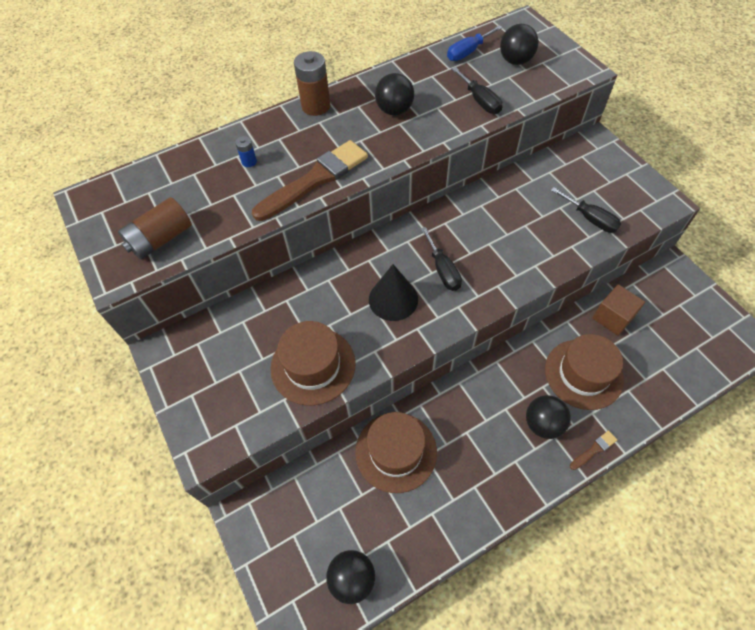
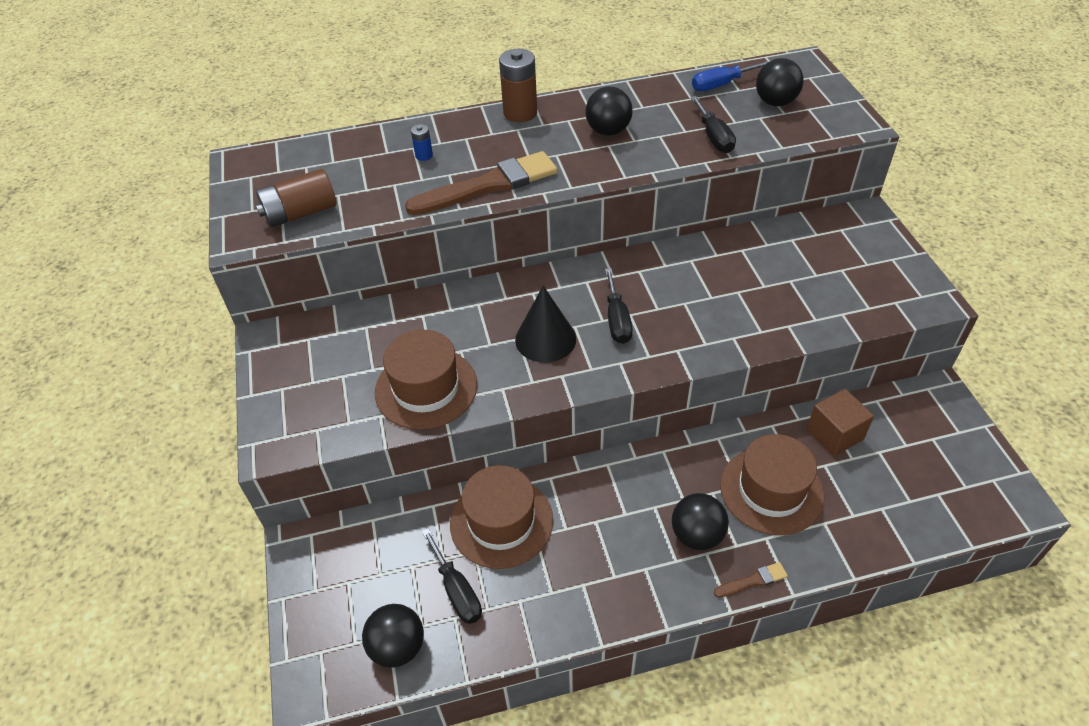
camera: 15 degrees right, 10 degrees down
(590, 219) = (824, 300): black screwdriver -> black screwdriver (457, 590)

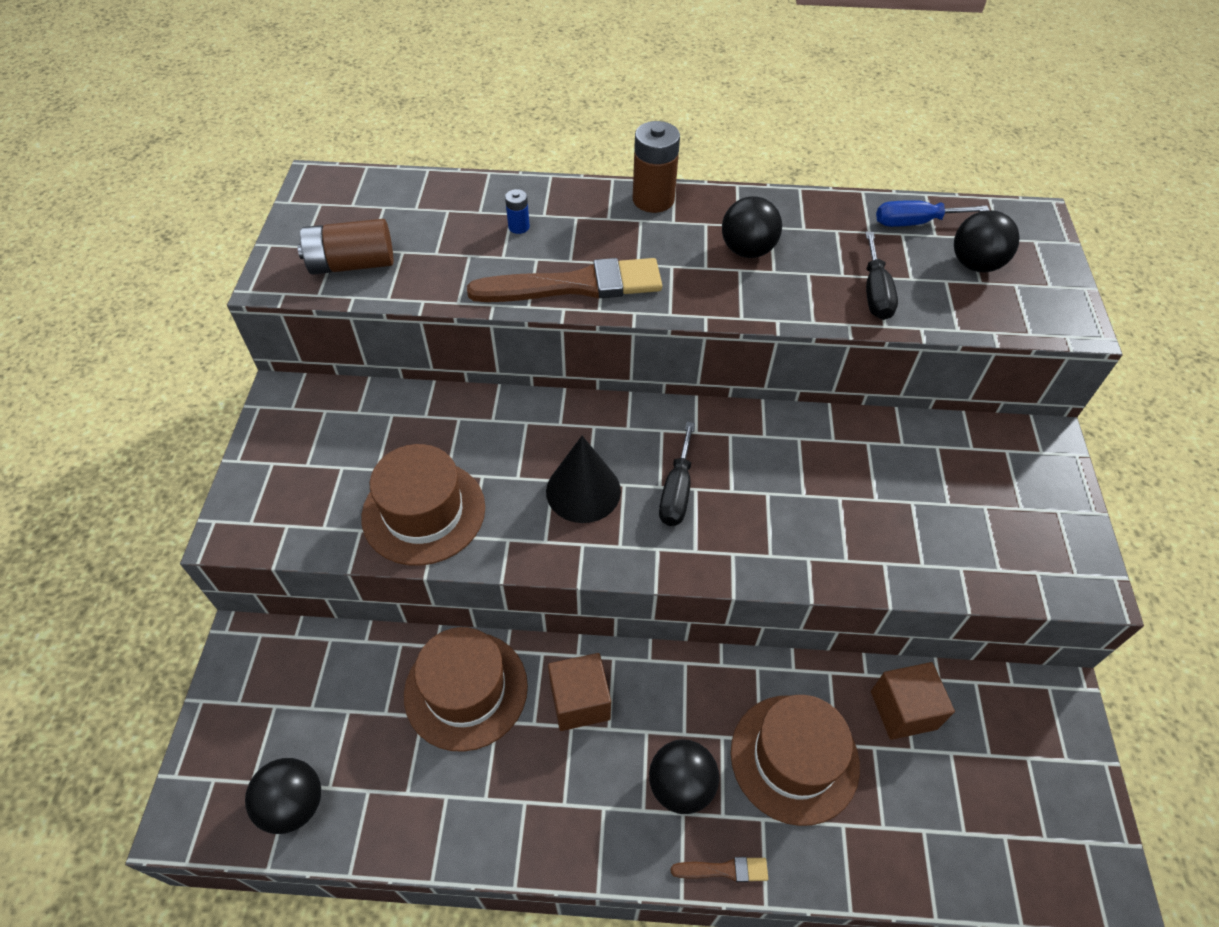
camera: 15 degrees right, 5 degrees up
(457, 590) = (384, 758): black screwdriver -> none
(595, 502) = (580, 701): none -> brown cube

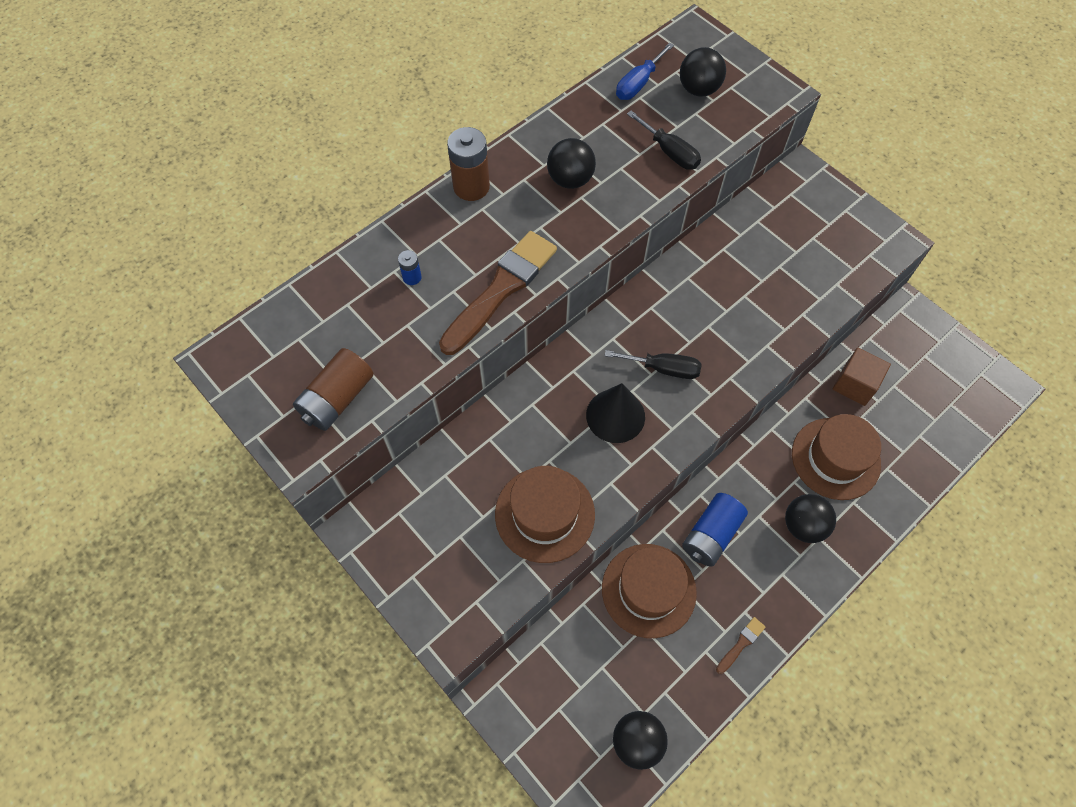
camera: 45 degrees left, 10 degrees up
(580, 701) = (711, 535): brown cube -> blue battery
(677, 491) = (663, 368): black screwdriver -> black screwdriver turned 45 degrees counterclockwise
(724, 870) = (863, 544): brown brush -> brown brush (741, 644)

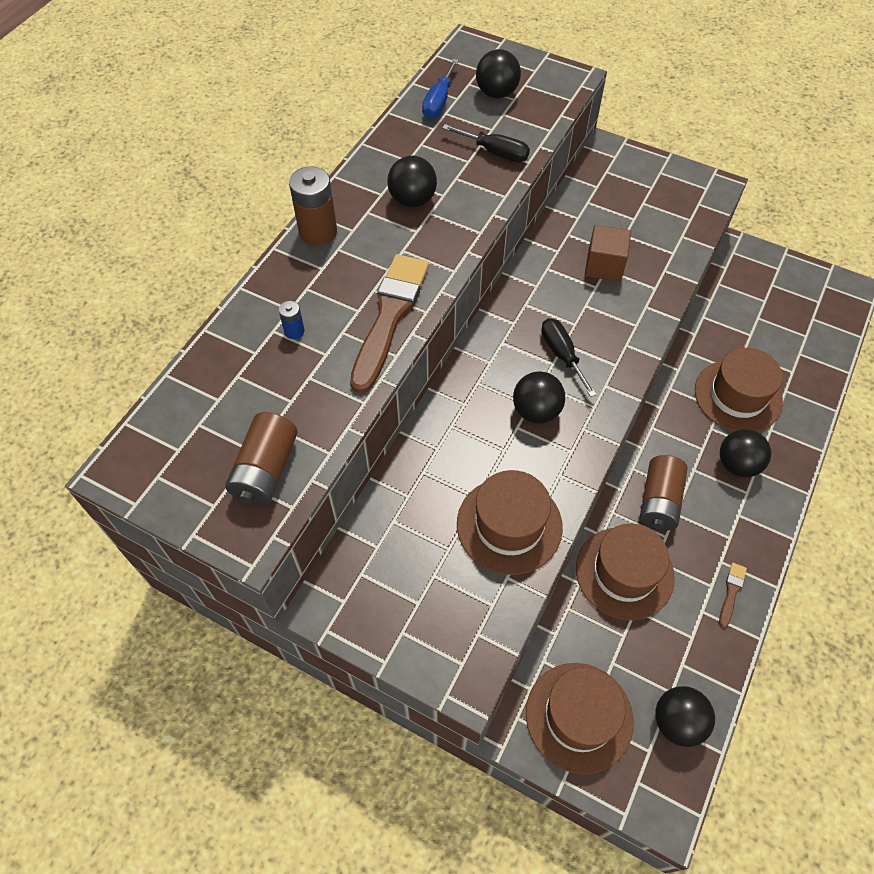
camera: 20 degrees left, 5 degrees down
(551, 703) = (579, 717): none -> brown hat
(615, 415) = (536, 411): black cone -> black ball
(663, 368) = (562, 355): black screwdriver -> black screwdriver turned 105 degrees counterclockwise
(711, 535) = (659, 501): blue battery -> brown battery
(855, 384) = (724, 326): brown cube -> brown cube (604, 266)

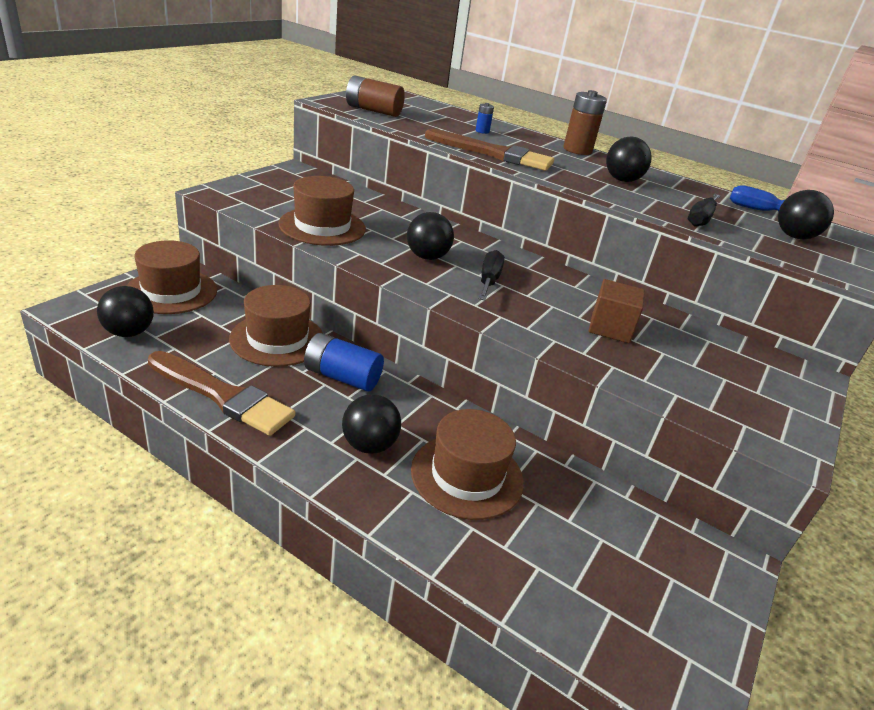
camera: 90 degrees right, 25 degrees down
(562, 355) = (489, 280): black screwdriver -> black screwdriver turned 60 degrees counterclockwise
(659, 501) = (342, 377): brown battery -> blue battery
(731, 592) = (222, 395): brown brush -> brown brush, size x2.36

